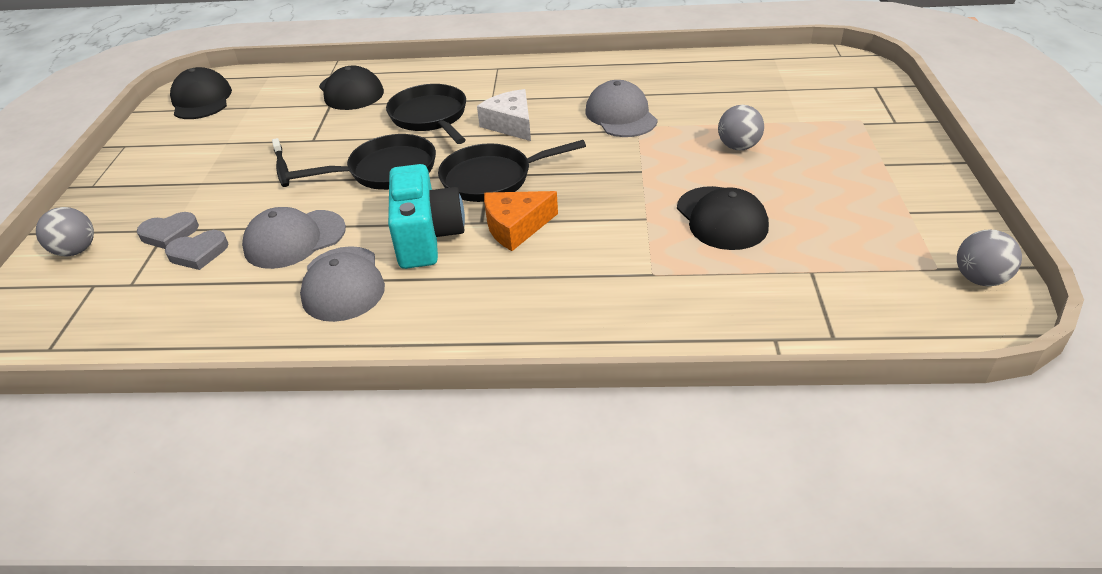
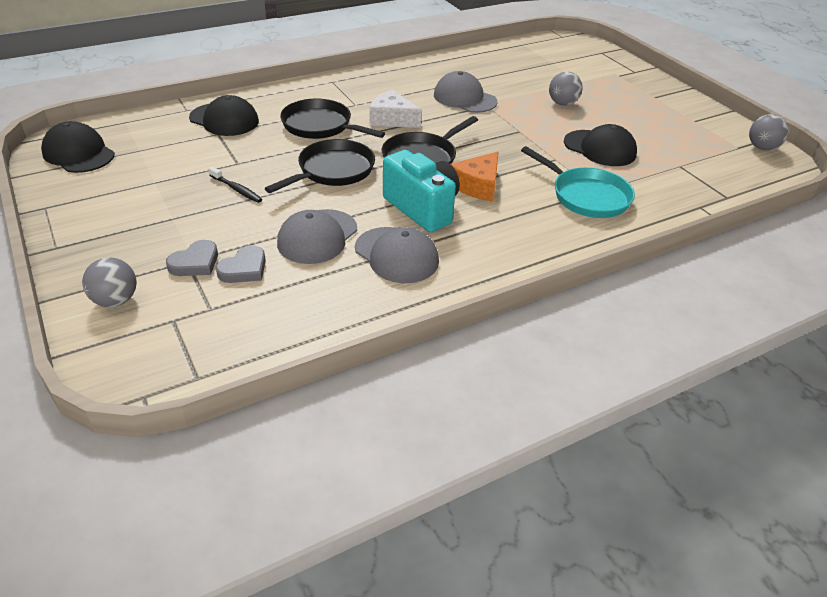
camera: 35 degrees left, 0 degrees up
(631, 277) = (586, 196): none -> turquoise pan

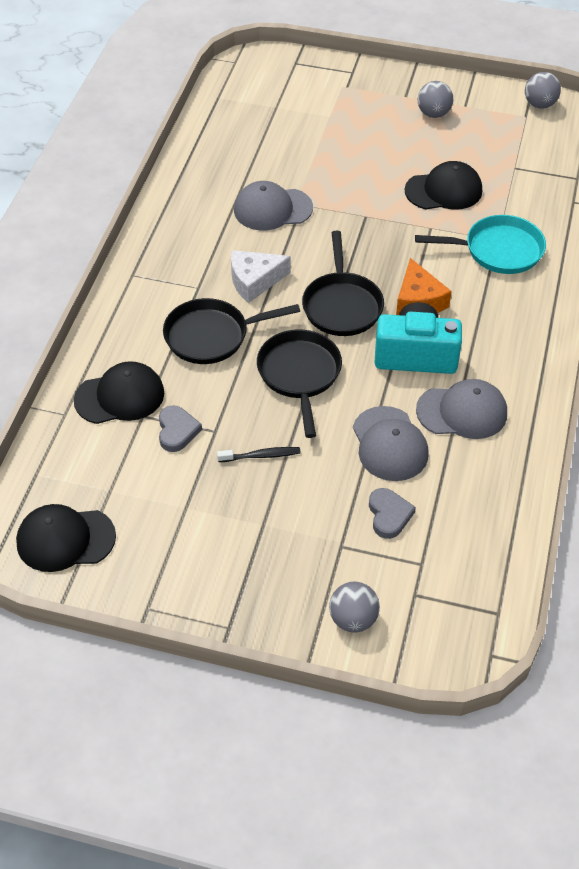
camera: 45 degrees left, 10 degrees up
(195, 263) = (349, 542): grey heart -> grey heart (177, 431)
(562, 103) = (353, 157): grey ball -> grey ball (433, 114)

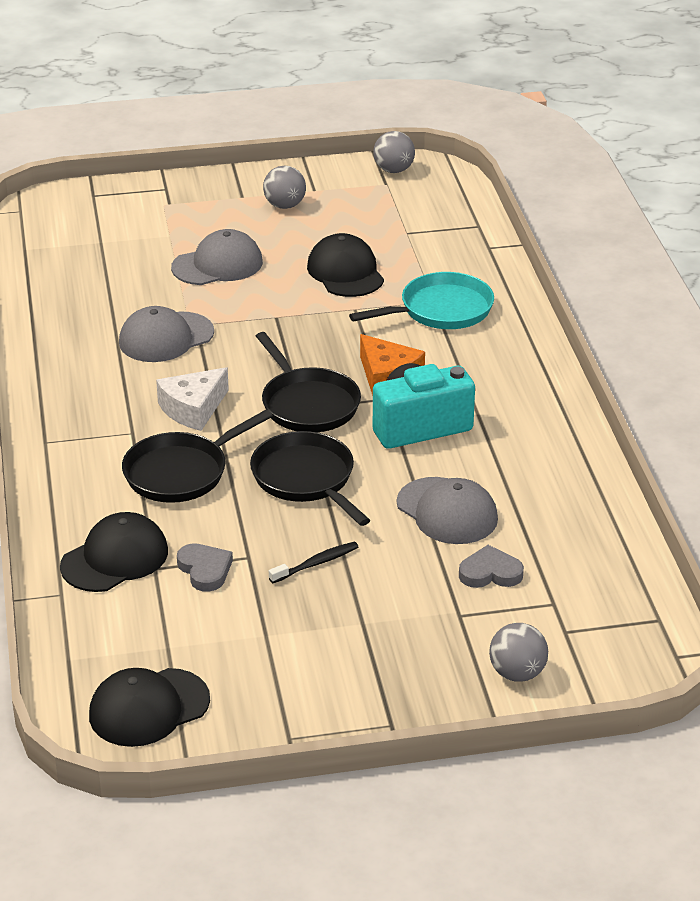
camera: 25 degrees left, 15 degrees down
(389, 515) = (490, 573): grey heart -> grey heart turned 60 degrees counterclockwise
(444, 190) = (345, 272): black cap -> black cap turned 75 degrees counterclockwise
(462, 412) = (502, 461): grey cap -> grey cap (217, 265)

